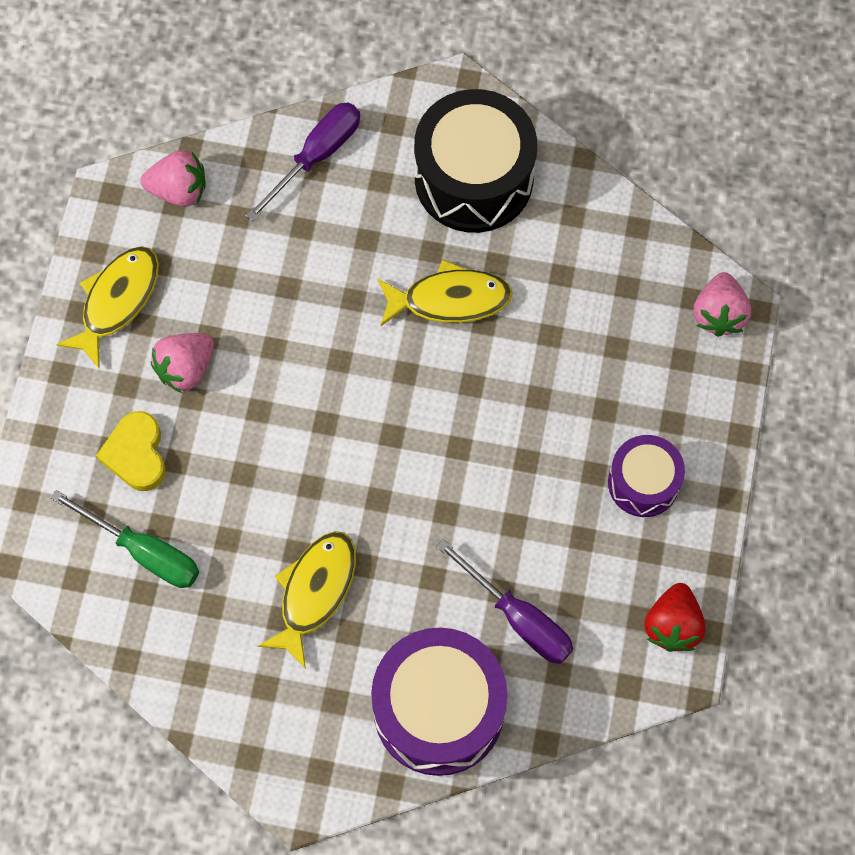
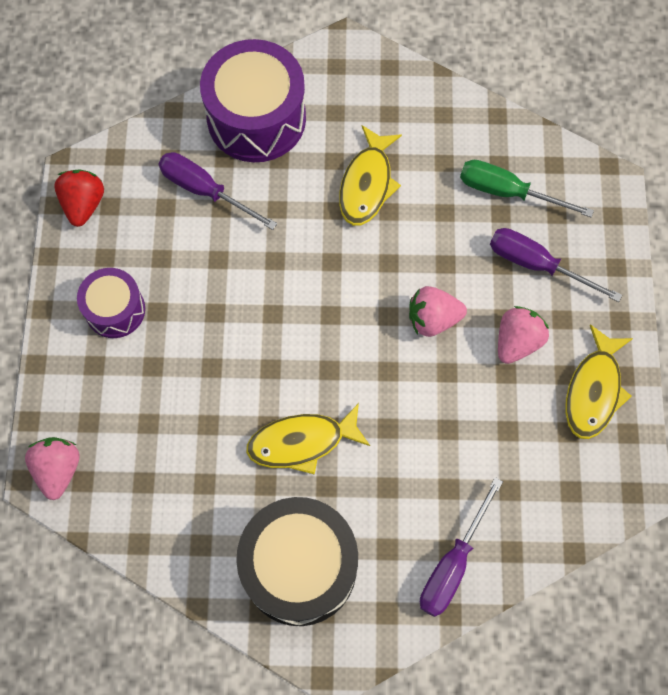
camera: 170 degrees right, 0 degrees up
(136, 454) = (536, 264): yellow heart -> purple screwdriver
(179, 190) = (571, 506): pink strawberry -> pink strawberry (433, 319)

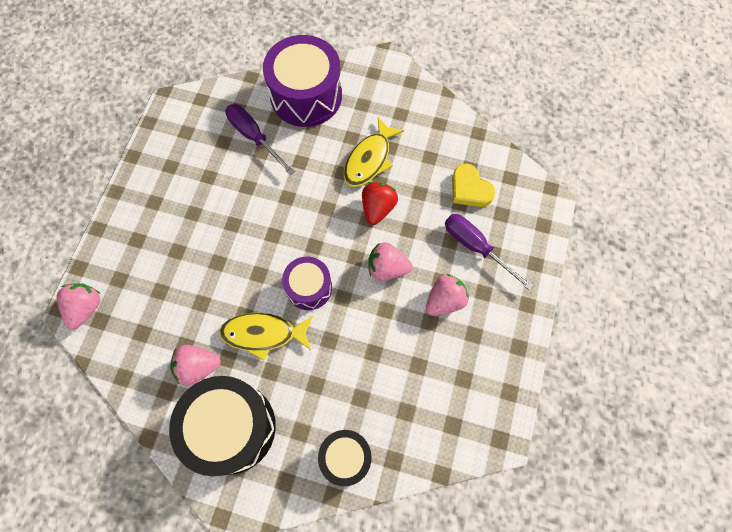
camera: 15 degrees right, 0 degrees up
(84, 204) = (168, 127): red strawberry -> red strawberry (378, 208)
(115, 310) = (164, 204): purple drum -> purple drum (309, 288)
(231, 505) = (198, 367): none -> pink strawberry
(452, 564) = (345, 457): purple screwdriver -> black drum
(507, 192) = (470, 189): green screwdriver -> yellow heart
(593, 390) = (492, 352): yellow fish -> none

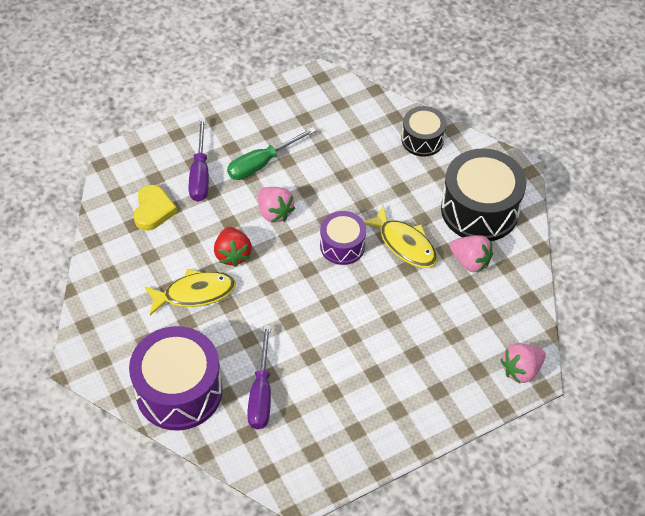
camera: 135 degrees left, 15 degrees down
(378, 208) = (232, 254): red strawberry -> red strawberry turned 75 degrees counterclockwise
(444, 300) = (261, 163): pink strawberry -> green screwdriver

